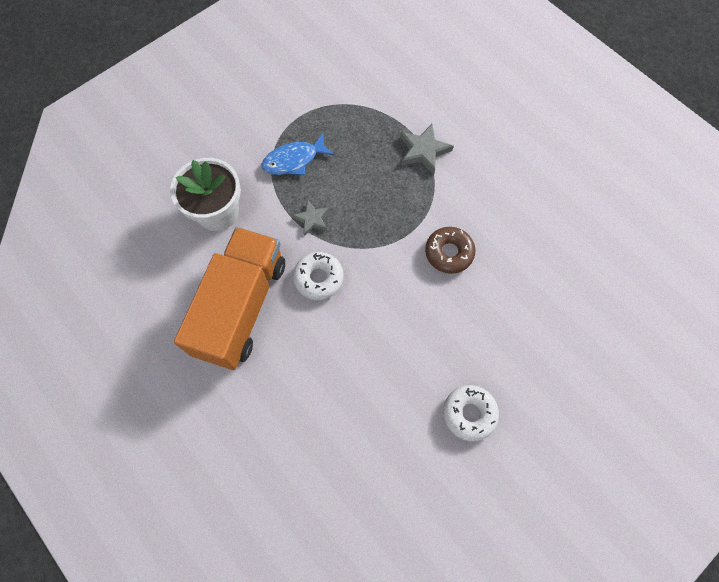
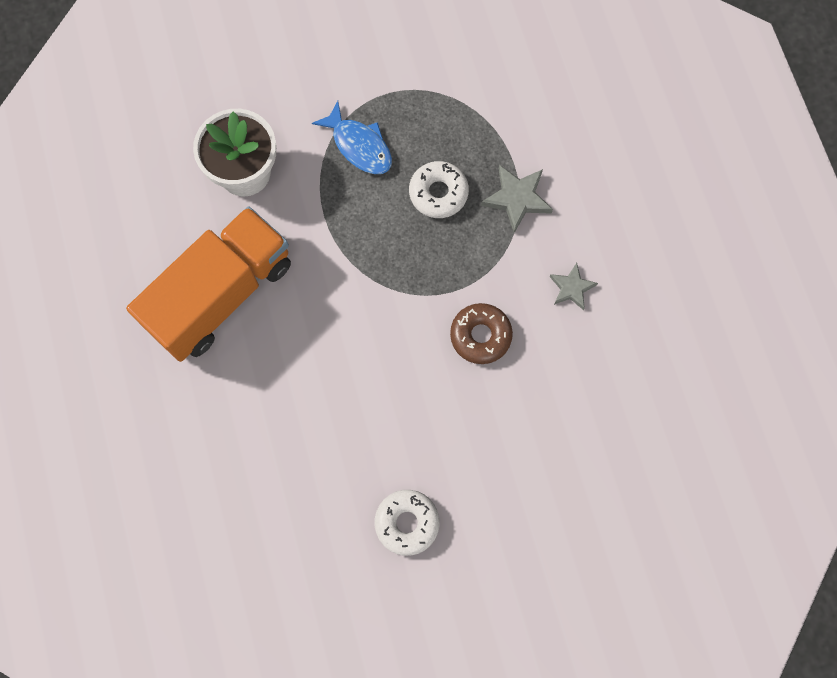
camera: 25 degrees right, 5 degrees up
(294, 160) = (359, 146): blue fish -> blue fish turned 135 degrees counterclockwise
(312, 219) = (345, 227): grey star -> grey star (571, 288)
(318, 278) = (319, 300): white donut -> white donut (438, 193)

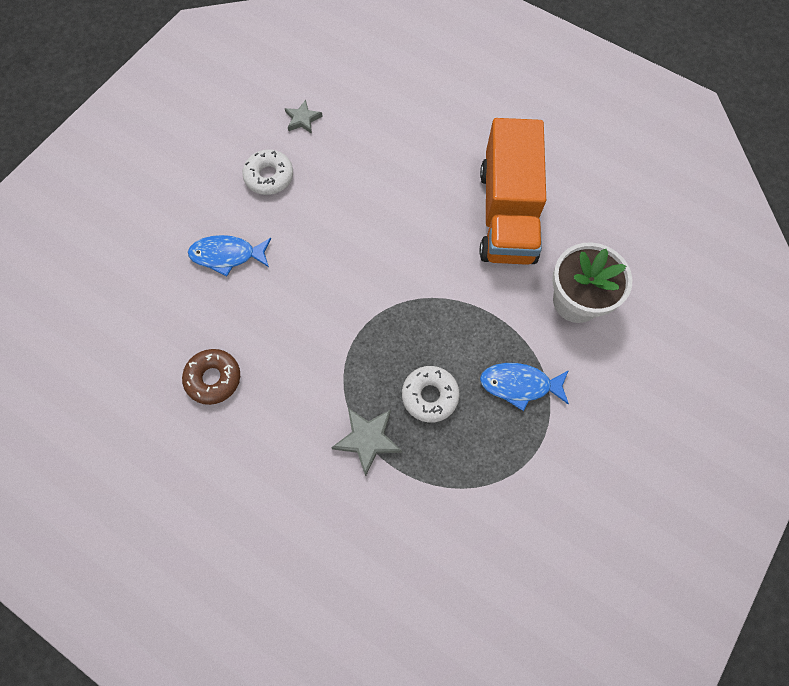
camera: 140 degrees right, 5 degrees down
(480, 336) = (313, 318): brown donut -> brown donut (213, 378)
(513, 463) = (227, 255): none -> blue fish
(571, 288) = (273, 402): grey star -> grey star (303, 119)

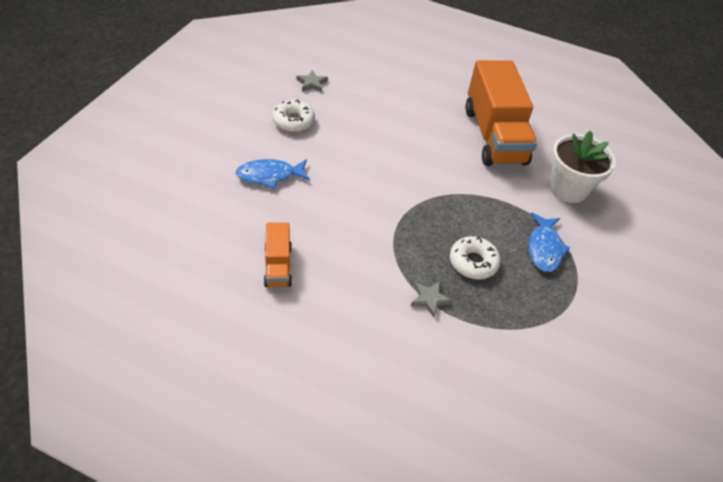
camera: 15 degrees left, 20 degrees down
(213, 378) = (278, 265): brown donut -> orange truck
(367, 439) = (429, 299): grey star -> grey star, size x0.66
(519, 385) = (544, 248): blue fish -> blue fish turned 75 degrees counterclockwise

